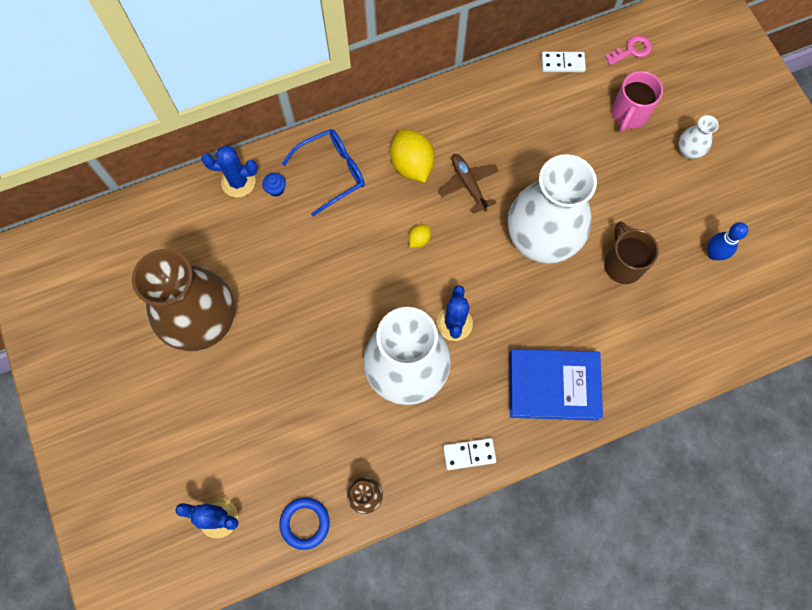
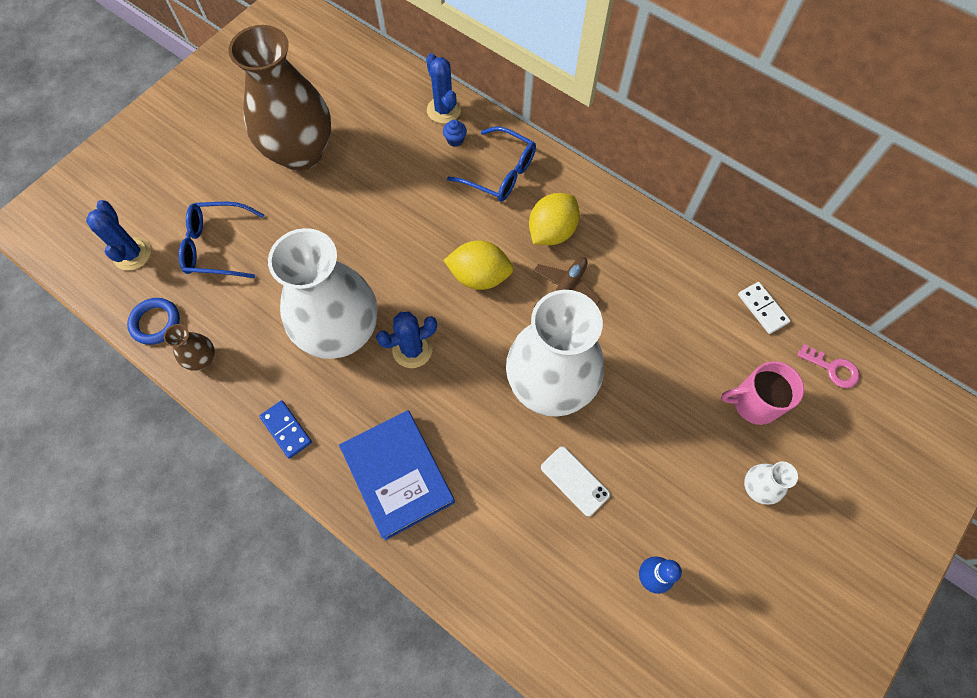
camera: 60 degrees right, 5 degrees down
(258, 437) = (217, 246): none -> blue glasses
(419, 240) = (479, 276): yellow lemon -> yellow lemon, size x2.10
(469, 454) = (286, 430): white domino -> blue domino
(622, 264) = (575, 481): brown mug -> white phone

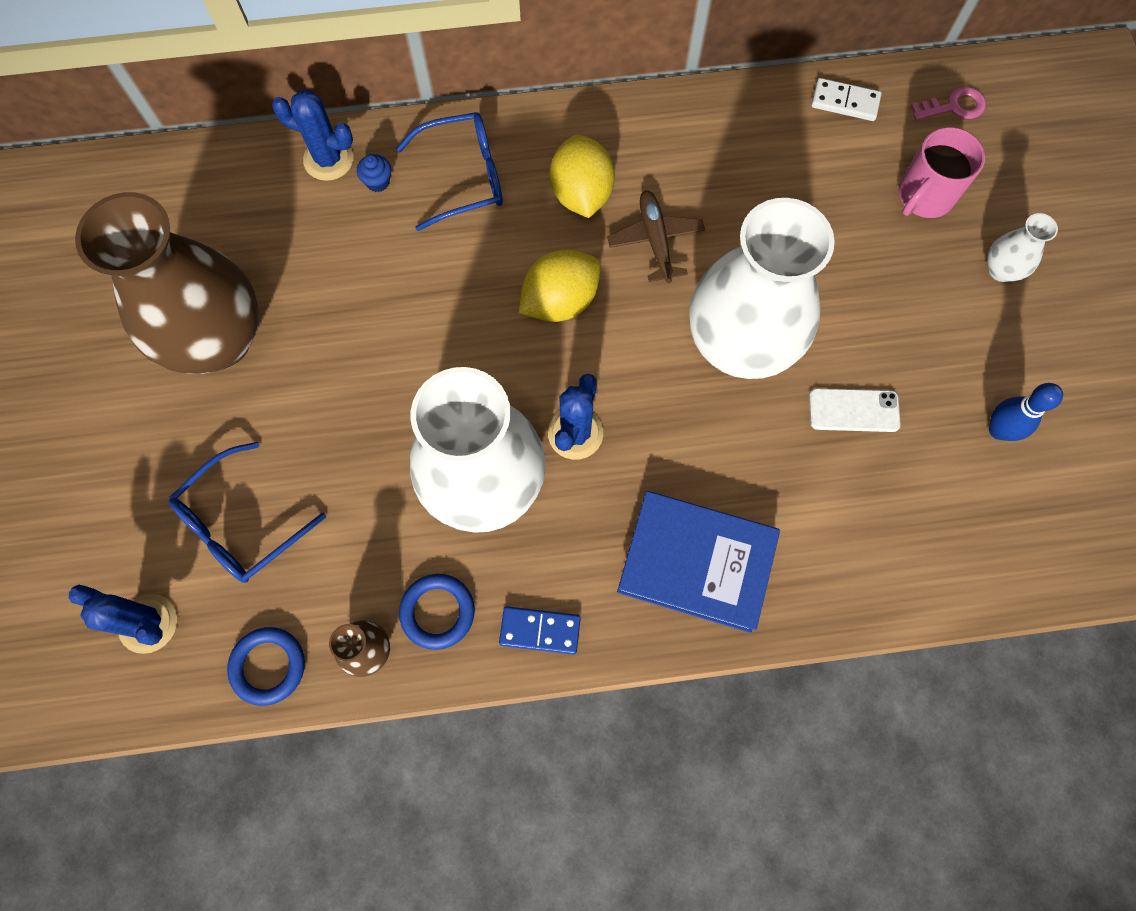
camera: 45 degrees left, 5 degrees up
(252, 372) = (437, 612): none -> blue ring

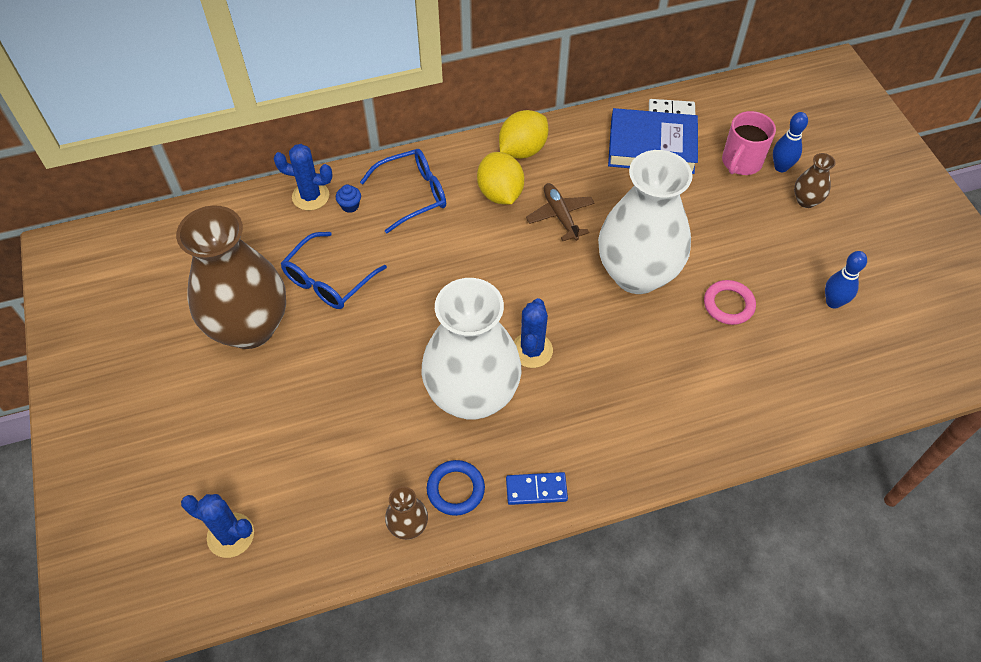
camera: 10 degrees left, 15 degrees down
(241, 523) = (291, 451): blue glasses -> blue glasses (328, 280)
(268, 666) = (332, 550): blue ring -> none
(560, 301) = (500, 264): yellow lemon -> yellow lemon (522, 150)
(696, 563) = (641, 424): blue book -> blue book (652, 146)
(853, 410) = (728, 304): white phone -> pink ring
(954, 106) = (746, 105): pink key -> none
(978, 212) = (781, 167): none -> blue bowling pin
(1001, 270) = (806, 200): white vase -> brown vase

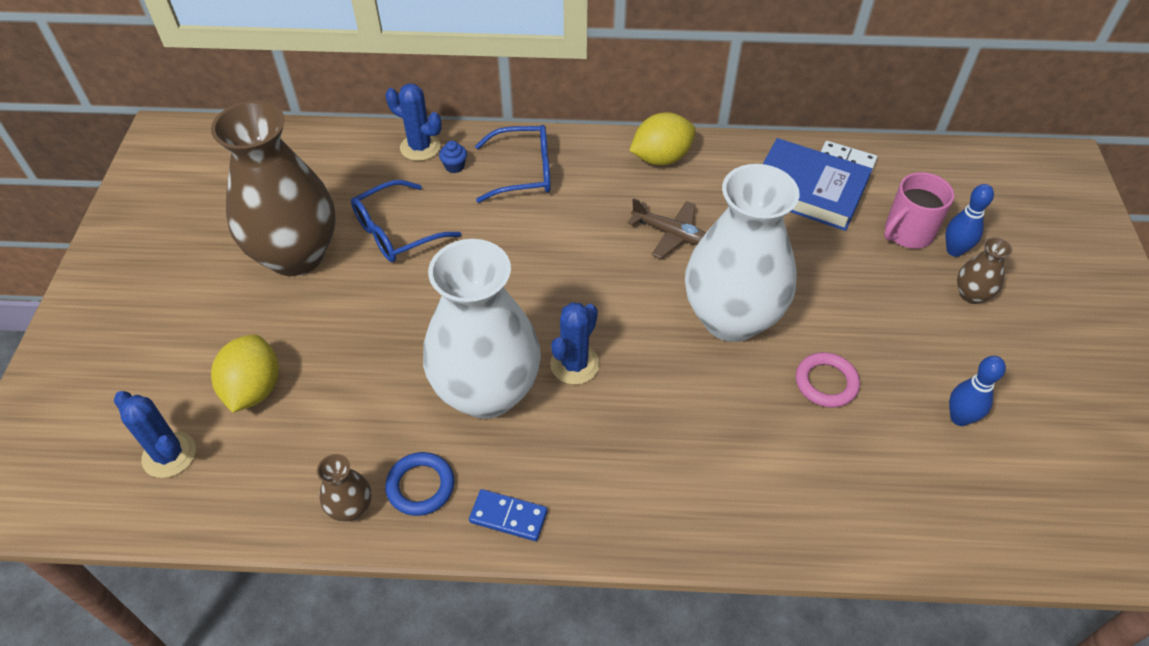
camera: 20 degrees right, 5 degrees down
(500, 193) = (616, 195): yellow lemon -> yellow lemon (254, 389)
(560, 216) = (671, 234): brown plane -> brown plane turned 120 degrees clockwise

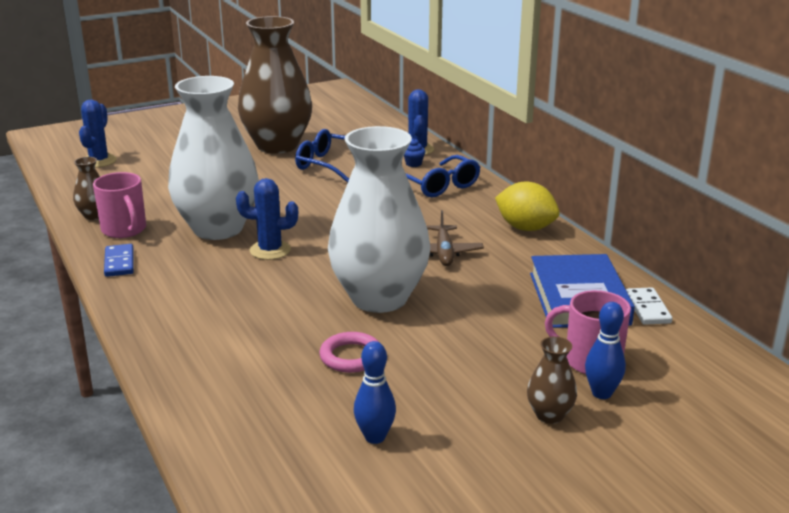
camera: 60 degrees right, 25 degrees down
(254, 389) = (162, 166): yellow lemon -> none
(420, 486) = (124, 230): blue ring -> pink mug

